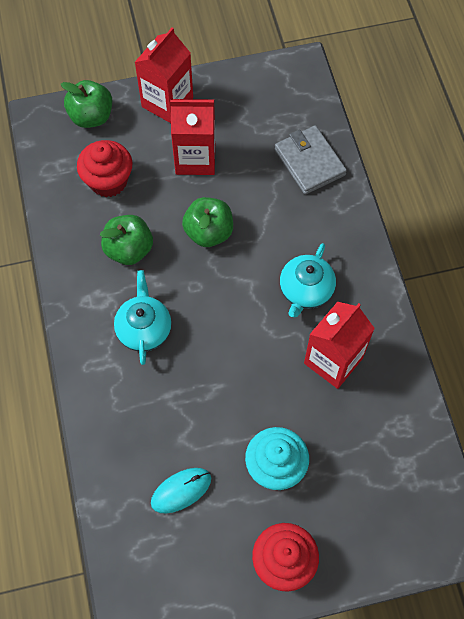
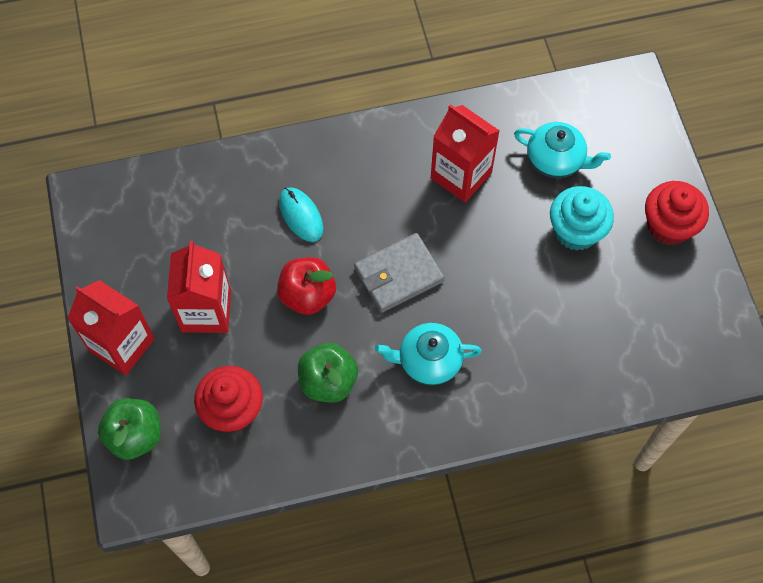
camera: 90 degrees left, 0 degrees up
(181, 490) = (608, 319): turquoise mouse -> turquoise mouse (301, 215)
(209, 232) = (307, 295): green apple -> red apple
(305, 290) = (381, 198): turquoise teapot -> turquoise teapot (556, 160)
(309, 162) = (219, 190): grey wallet -> grey wallet (399, 275)

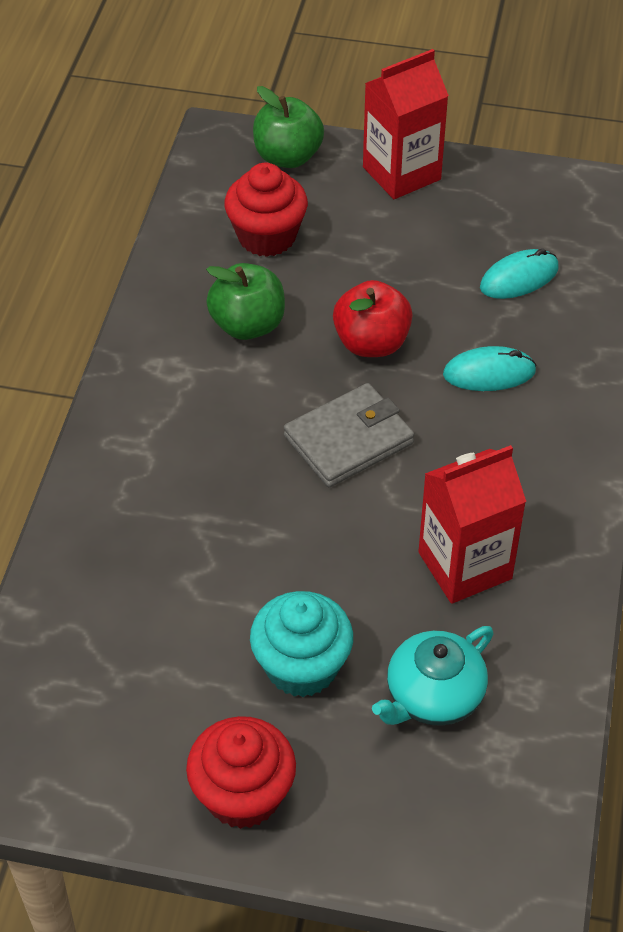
camera: 115 degrees right, 15 degrees down
(203, 228) = (519, 278): none -> turquoise mouse
(206, 311) = (403, 250): red carton -> none
(399, 275) = (348, 439): grey wallet -> grey wallet turned 60 degrees clockwise
(428, 361) = (213, 425): turquoise teapot -> none

